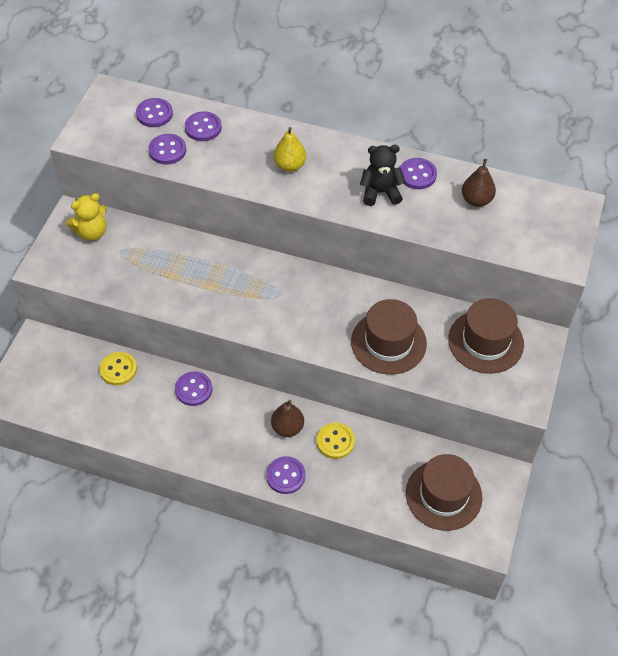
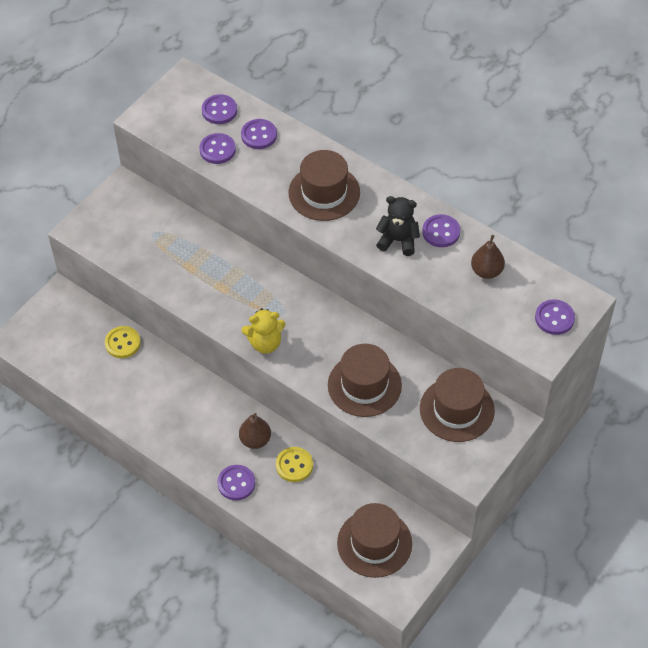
camera: 20 degrees right, 0 degrees up
(92, 232) = (134, 208): yellow teddy bear -> yellow teddy bear (265, 343)
(193, 389) = (183, 380): purple button -> purple button (554, 318)
(289, 165) = (324, 192): yellow pear -> brown hat

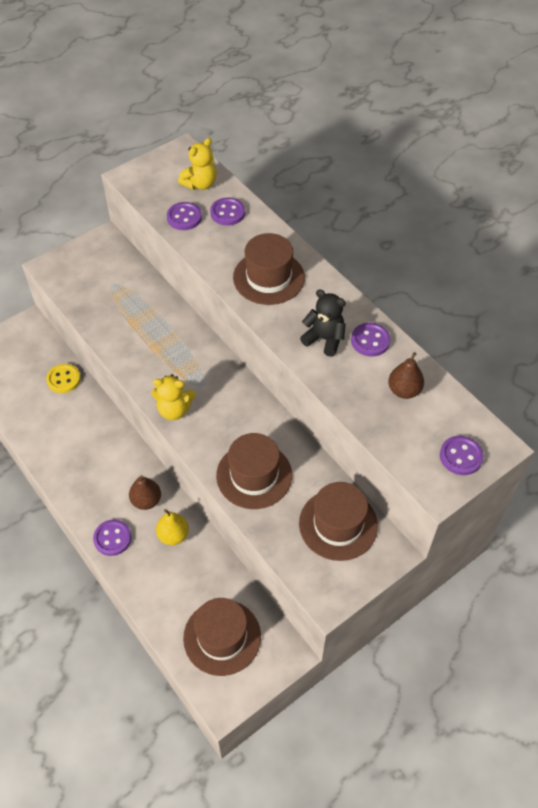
camera: 15 degrees right, 0 degrees up
(219, 110) = (200, 184): purple button -> yellow teddy bear
(294, 465) = (173, 535): yellow button -> yellow pear

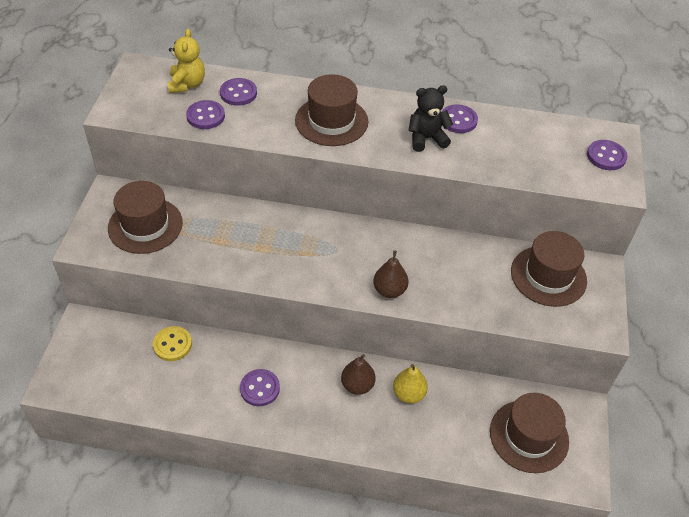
camera: 45 degrees left, 5 degrees down
(112, 538) = (364, 435): purple button -> purple button (260, 388)
(174, 410) = (336, 283): yellow teddy bear -> none
(254, 475) = (453, 286): brown hat -> brown hat (145, 225)
(404, 390) = (521, 138): brown pear -> brown pear (389, 290)

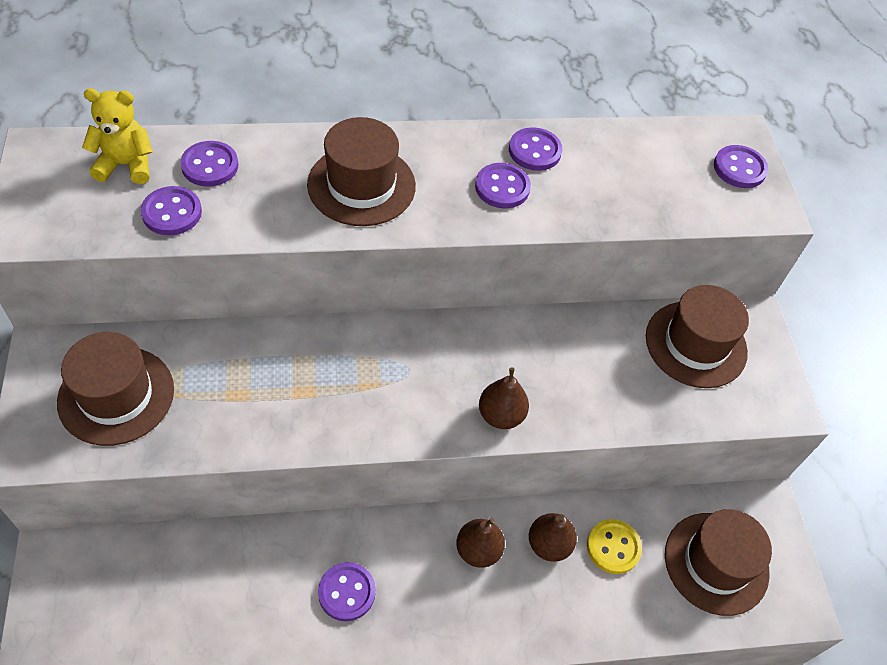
camera: 20 degrees left, 5 degrees up
(172, 344) = (200, 558): yellow button -> yellow button (613, 547)
(187, 84) = (126, 165): yellow teddy bear -> yellow teddy bear turned 75 degrees counterclockwise
(408, 394) = (549, 544): yellow pear -> brown pear
(426, 139) = (502, 187): black teddy bear -> purple button

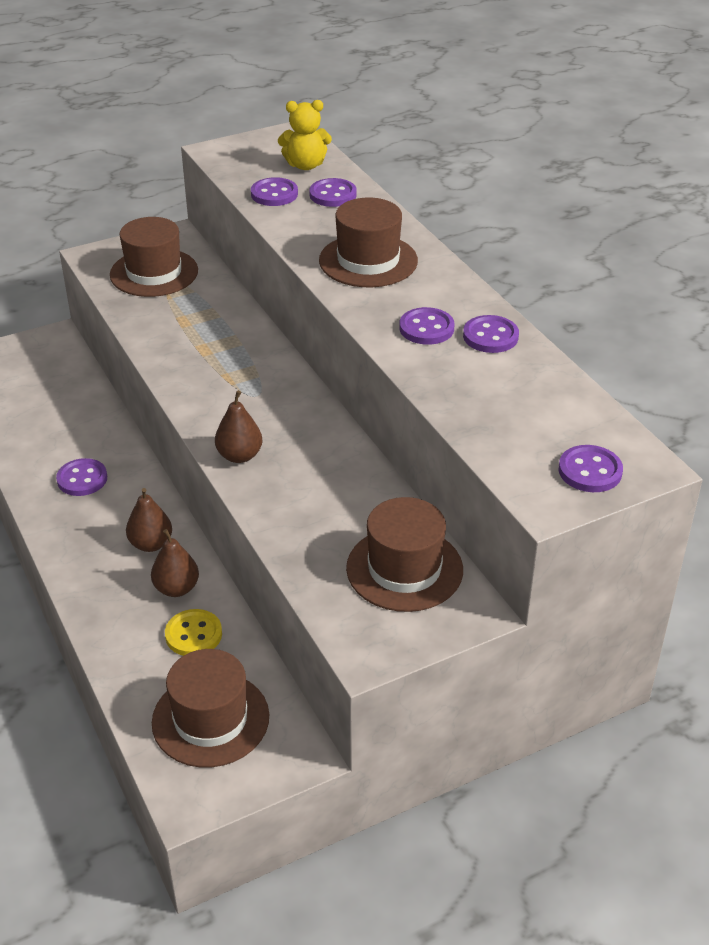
camera: 75 degrees right, 15 degrees down
(126, 165) = (305, 165): yellow teddy bear -> yellow teddy bear turned 105 degrees clockwise

